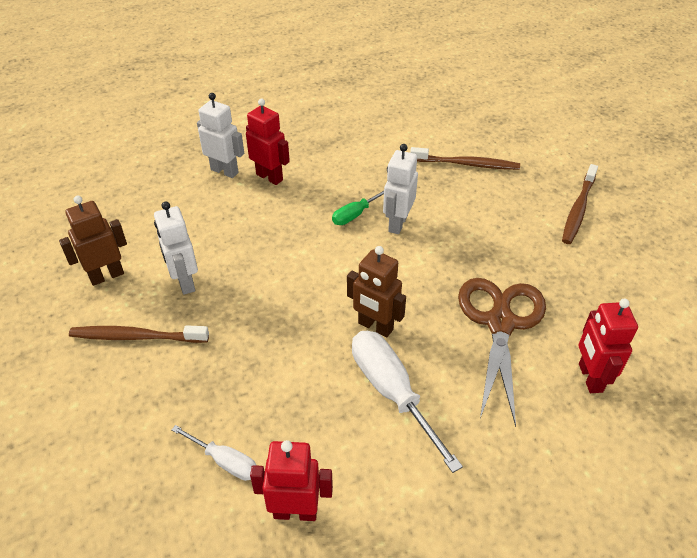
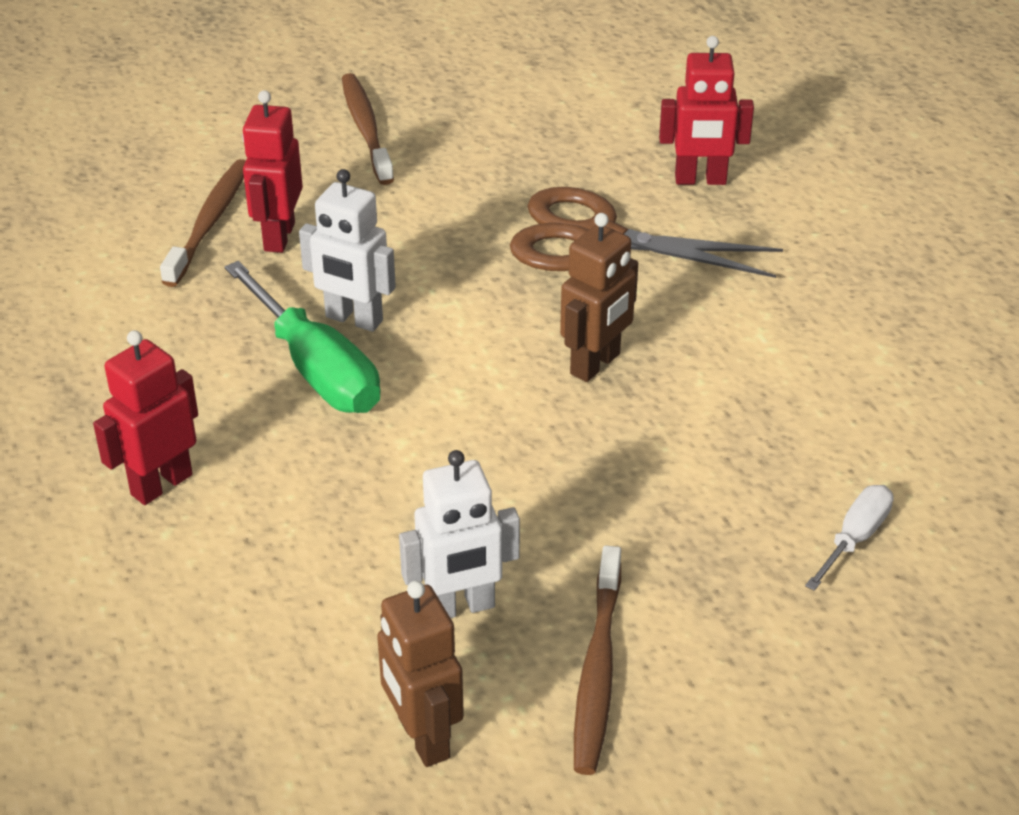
camera: 85 degrees left, 5 degrees down
(225, 171) = (114, 557): white robot -> none
(295, 511) = (927, 463): red robot -> red robot (278, 237)
(355, 214) = (315, 368): green screwdriver -> green screwdriver, size x1.83
(392, 393) = (725, 357): white screwdriver -> none
(578, 210) = (366, 128): brown toothbrush -> brown toothbrush turned 135 degrees counterclockwise

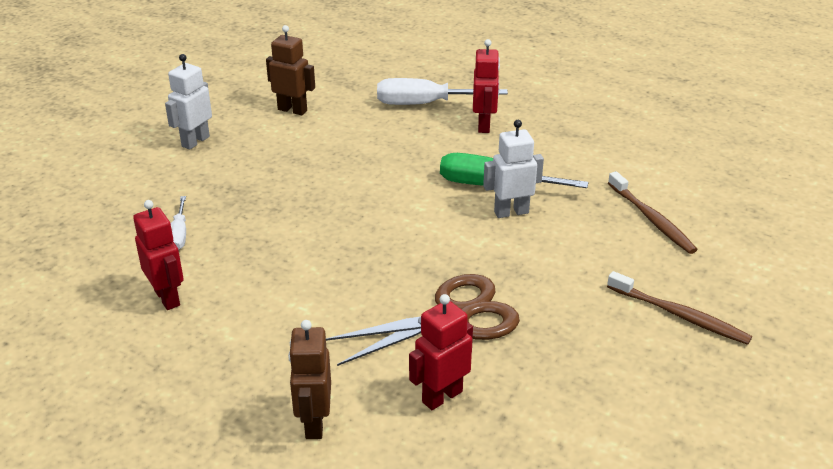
camera: 140 degrees right, 5 degrees down
(177, 596) = (425, 104): none -> white screwdriver
(278, 237) = (609, 229): red robot -> red robot (167, 298)
(460, 607) = (322, 143): white robot -> white robot (195, 141)
(596, 364) = (373, 249): brown robot -> brown robot (314, 423)
(597, 671) = (250, 148): brown toothbrush -> none

